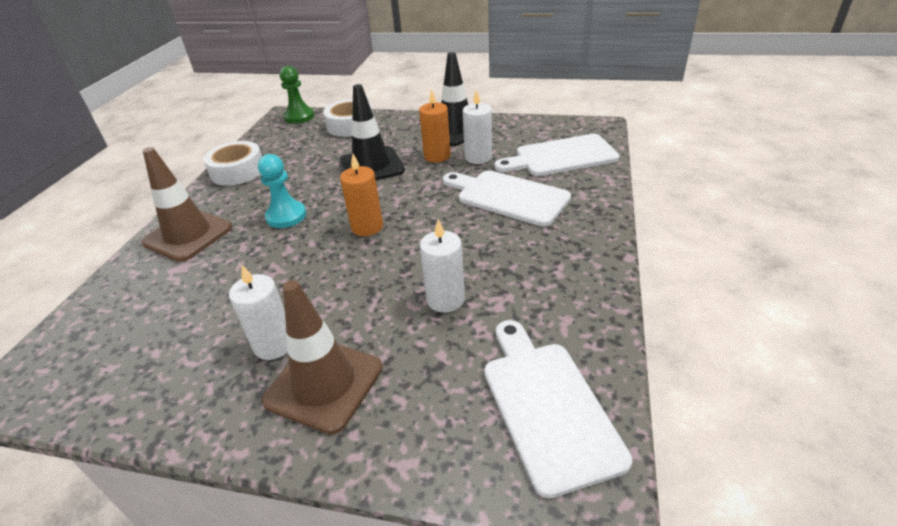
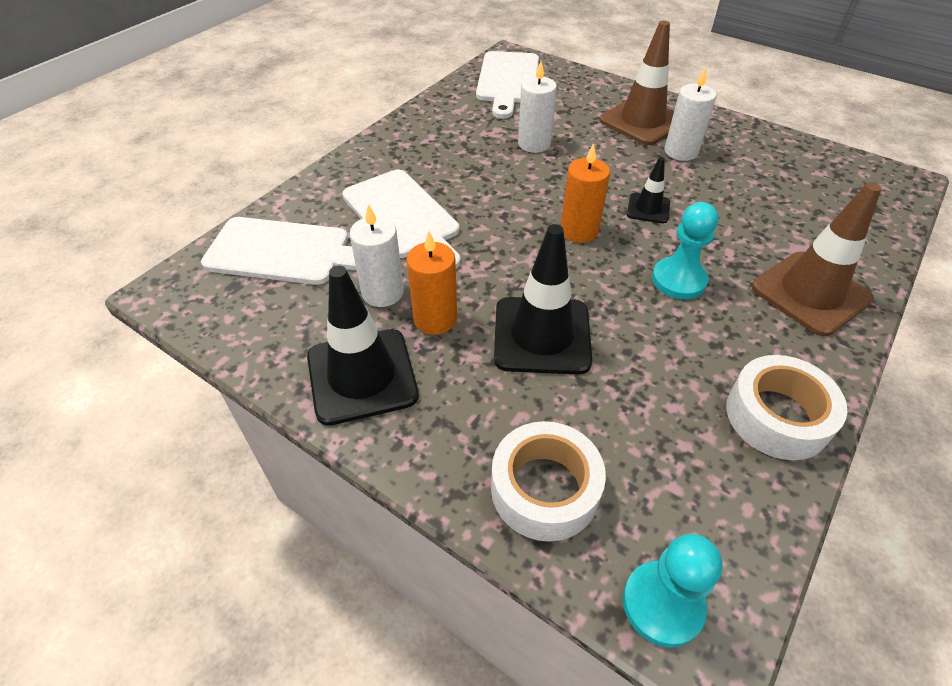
camera: 160 degrees left, 10 degrees up
(299, 117) = (662, 604): green pawn -> turquoise pawn
(310, 263) = (648, 208): none -> black traffic cone

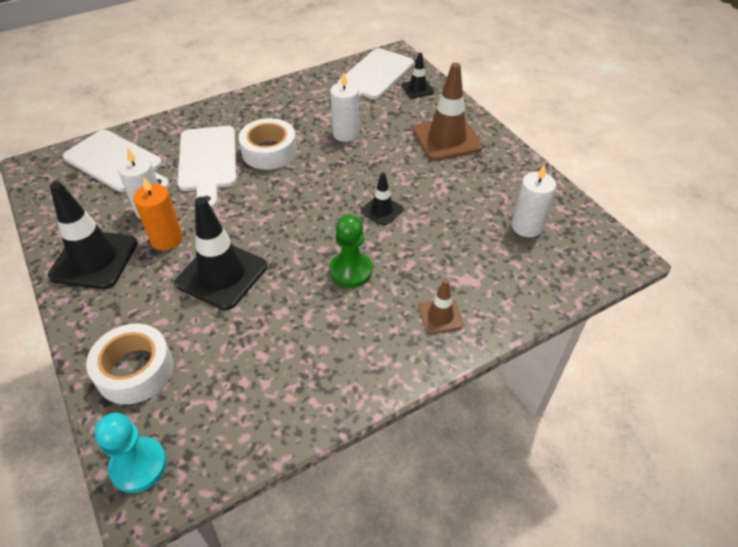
camera: 25 degrees right, 0 degrees up
(565, 82) = (417, 89): none -> black traffic cone
(579, 231) = (315, 210): orange candle -> none
(678, 280) = (351, 271): turquoise pawn -> green pawn
(680, 152) = (452, 173): white candle -> white candle (526, 226)
(777, 416) = (323, 390): white tape -> white tape (269, 151)
(810, 293) = (440, 316): brown traffic cone -> brown traffic cone, size x0.52

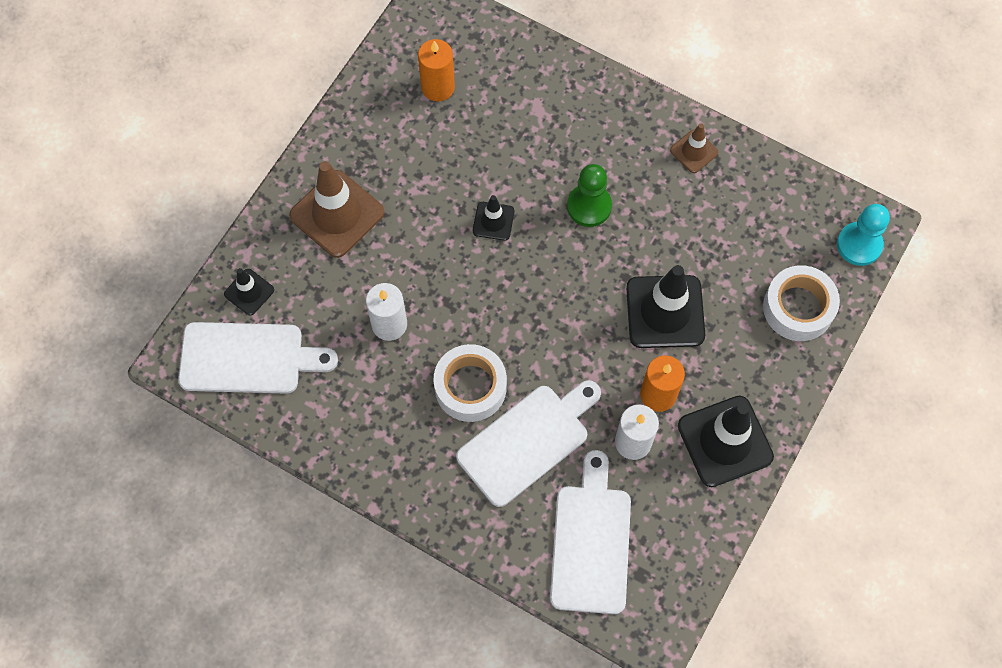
camera: 120 degrees left, 20 degrees up
(440, 316) = (592, 112): brown traffic cone -> brown traffic cone (694, 151)
(526, 226) = (438, 87): white candle -> orange candle

